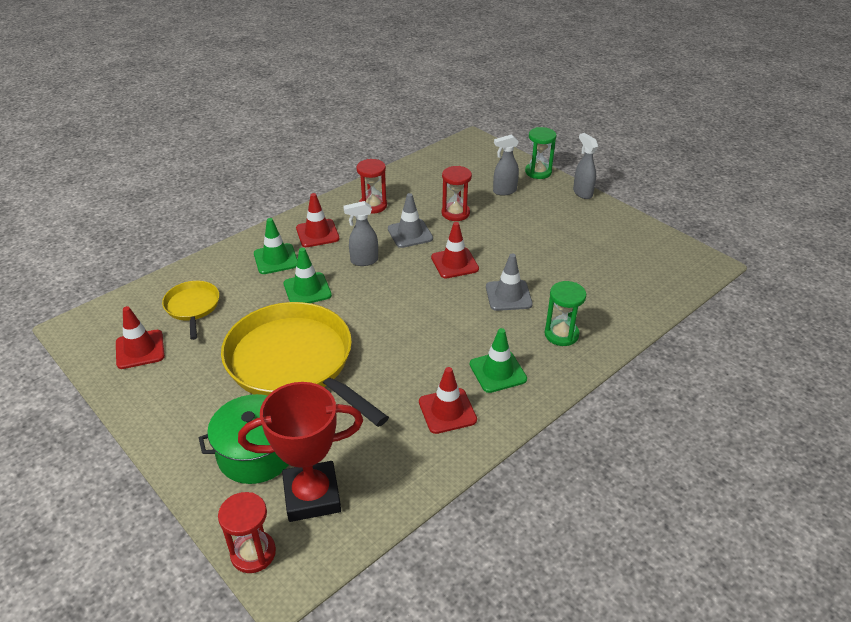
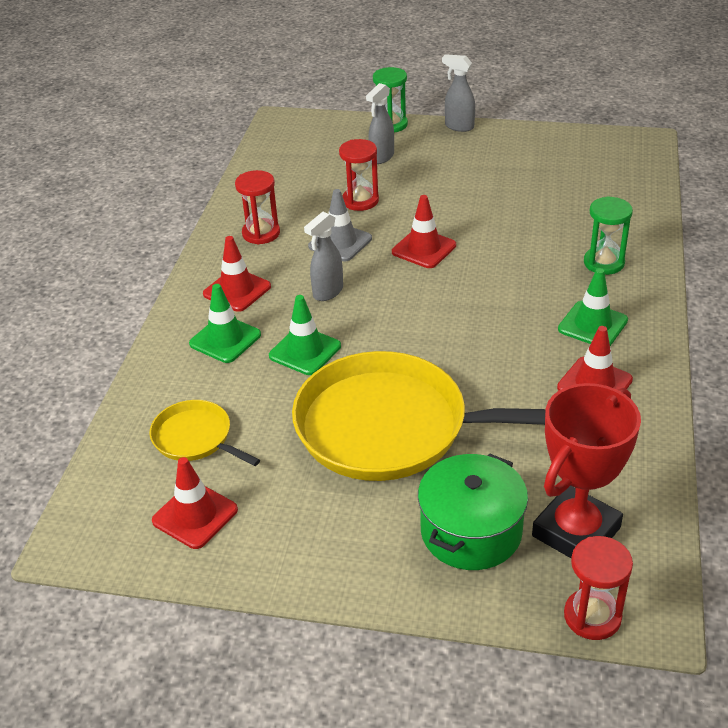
camera: 35 degrees left, 0 degrees up
(508, 295) = (514, 253): grey traffic cone -> none

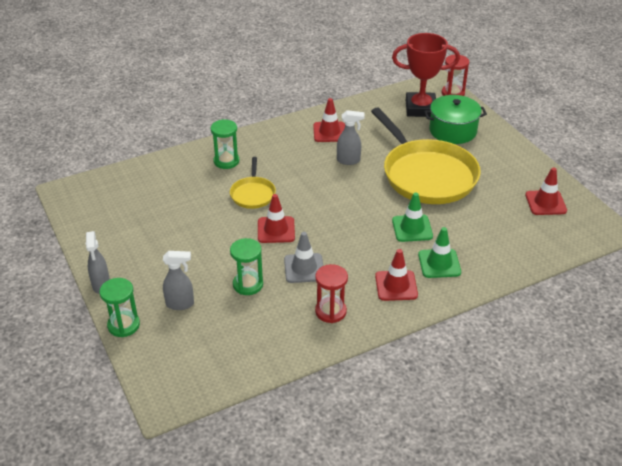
camera: 130 degrees left, 0 degrees up
(195, 438) = (511, 230): yellow pan -> yellow pan (253, 194)
(327, 292) = (357, 247): grey spray bottle -> grey spray bottle (349, 161)
(360, 201) = (248, 284): red hourglass -> green hourglass
(592, 325) = (286, 147): green traffic cone -> none

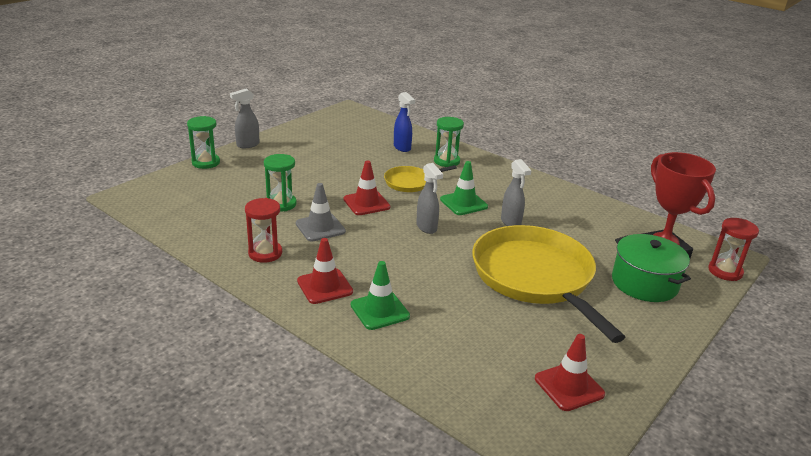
camera: 65 degrees right, 10 degrees down
(180, 304) = (241, 179): grey spray bottle -> grey spray bottle (426, 227)
(182, 180) = (402, 148): none -> blue spray bottle
(329, 132) = (548, 203): red traffic cone -> none
(412, 228) = (428, 282): green traffic cone -> green traffic cone (463, 203)
(427, 175) = (535, 277): yellow pan -> yellow pan turned 120 degrees clockwise

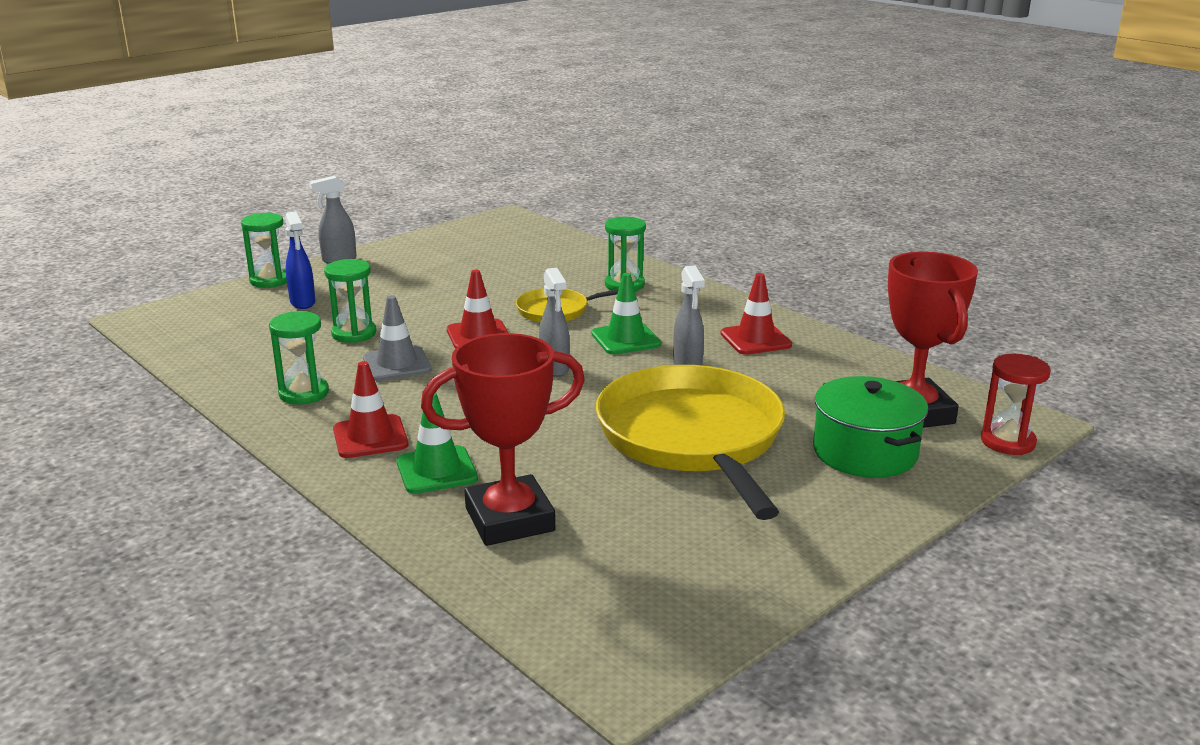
camera: 10 degrees right, 5 degrees down
(265, 253) = (304, 393): red hourglass -> green hourglass
(402, 148) = (564, 266): blue spray bottle -> blue spray bottle (303, 303)
(443, 346) = (509, 519): none -> red trophy
(569, 386) = (679, 580): red traffic cone -> red traffic cone (755, 339)

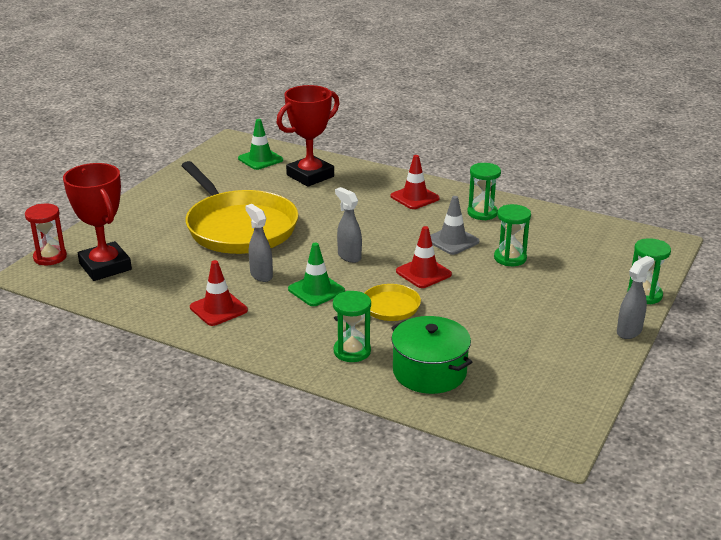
camera: 160 degrees right, 5 degrees up
(303, 303) = (584, 277): blue spray bottle -> none
(436, 470) = (363, 189): green traffic cone -> green traffic cone (260, 159)
(865, 452) = (138, 236): green pot -> green pot (429, 372)

